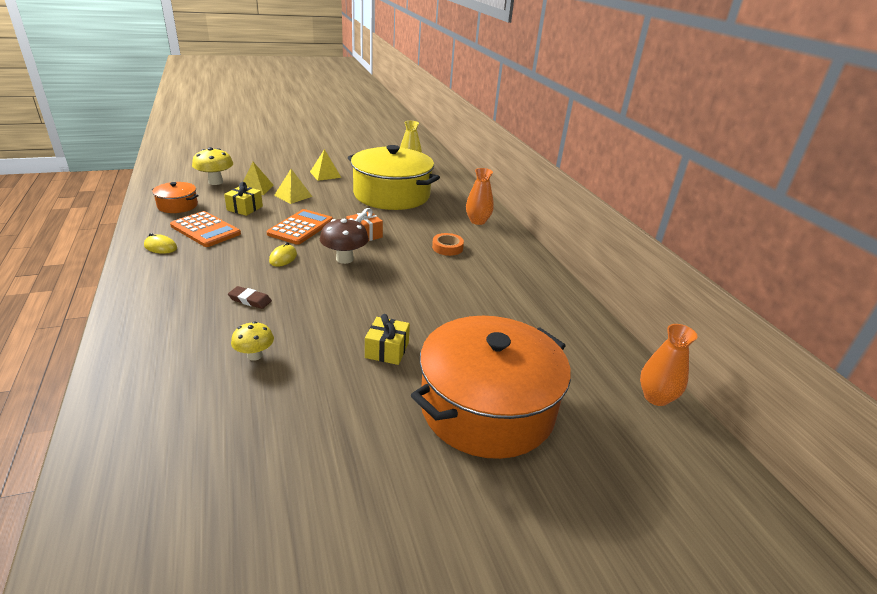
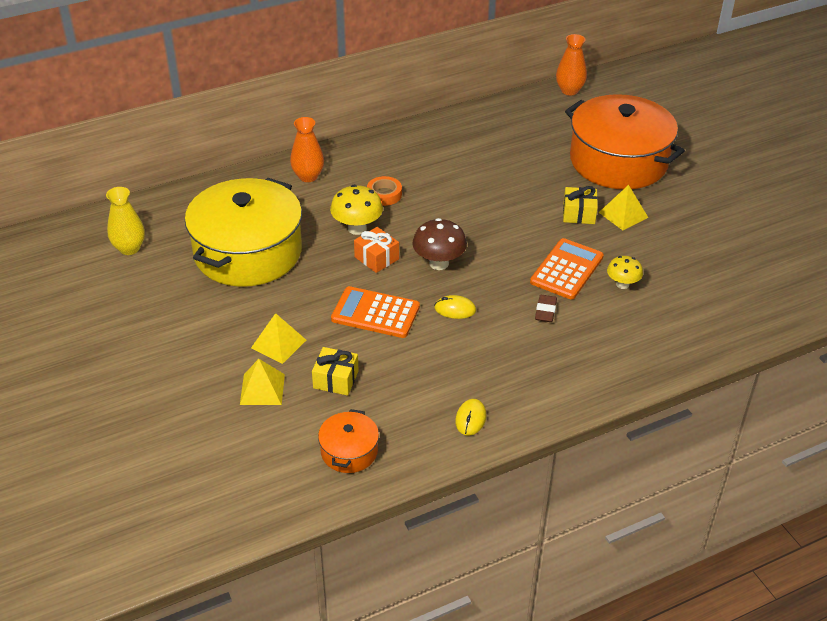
camera: 95 degrees left, 10 degrees up
(206, 230) = (412, 395): orange calculator -> orange calculator (566, 269)
(215, 182) = (249, 442): yellow mushroom -> yellow mushroom (357, 228)
(325, 174) = (186, 329): yellow pyramid -> yellow pyramid (623, 215)

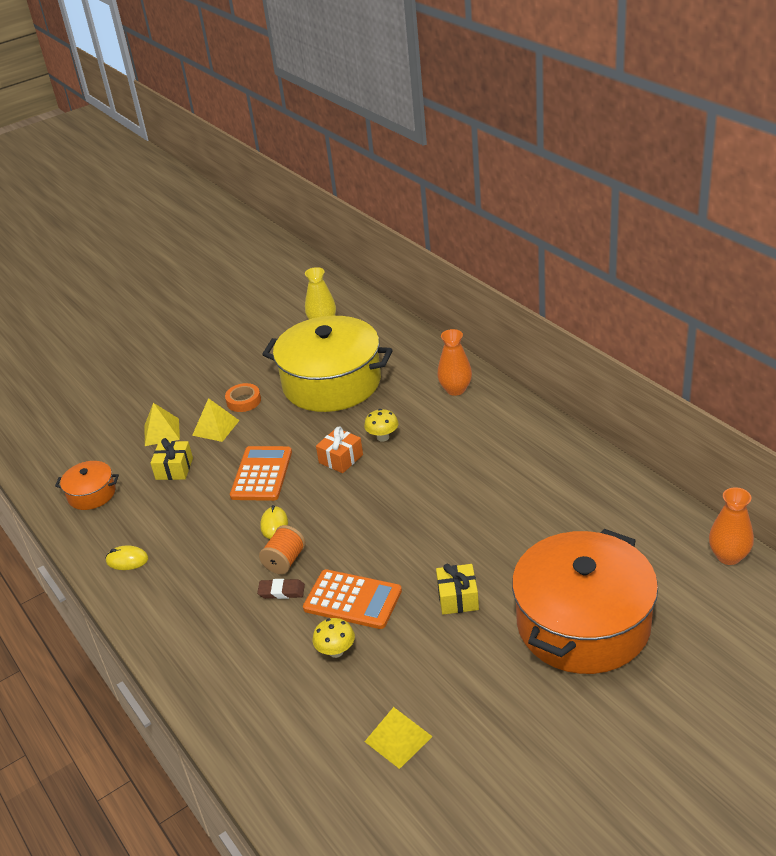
camera: 85 degrees right, 5 degrees down
(357, 228) = (383, 437): yellow mushroom -> yellow mushroom, size x0.65
(384, 194) = (443, 443): orange tape -> orange tape (243, 401)
(439, 263) = (342, 501): brown mushroom -> none
(507, 306) = (285, 561): none -> orange spool
(623, 215) = (469, 639): yellow pyramid -> yellow pyramid (398, 739)

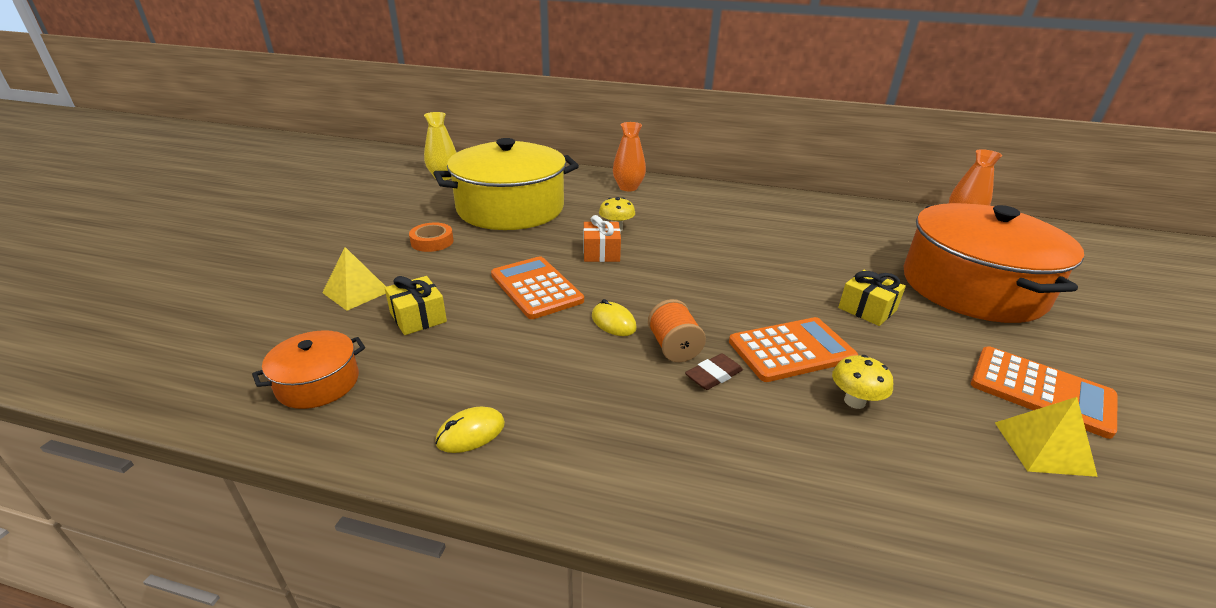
camera: 45 degrees left, 5 degrees down
(216, 427) = (426, 269): yellow pyramid -> none
(468, 714) = (1041, 391): none -> orange calculator

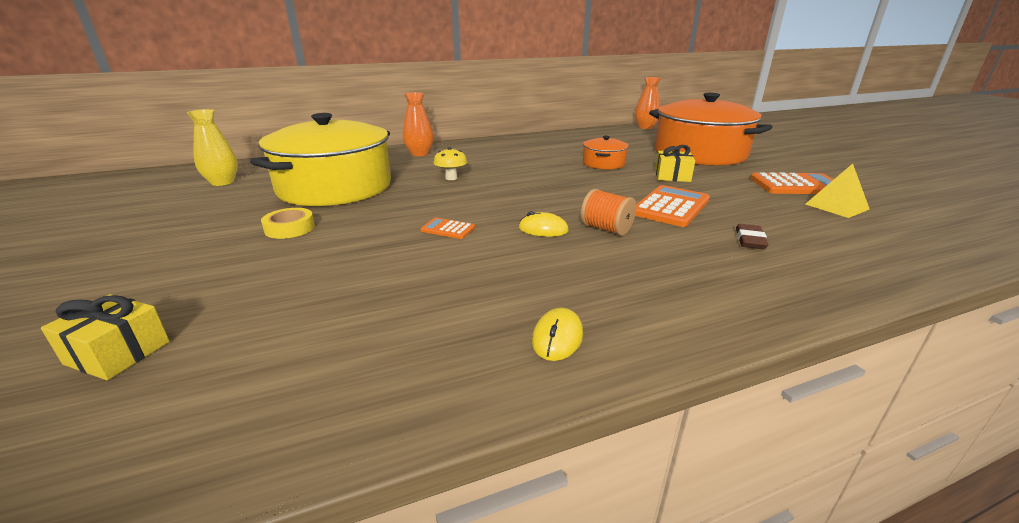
camera: 35 degrees left, 5 degrees down
(318, 383) = (340, 374): orange pot -> orange pot (603, 163)
(356, 292) = (262, 289): yellow pyramid -> none
(418, 317) = (369, 283): yellow gift -> yellow gift (118, 353)
(432, 242) = (290, 228): orange tape -> yellow tape
(536, 288) = (448, 229): orange calculator -> orange calculator, size x0.50
(601, 253) = (464, 194): orange gift -> none
(713, 375) = (654, 234): brown eraser -> brown eraser (750, 240)
(854, 401) = (740, 218): yellow mushroom -> none

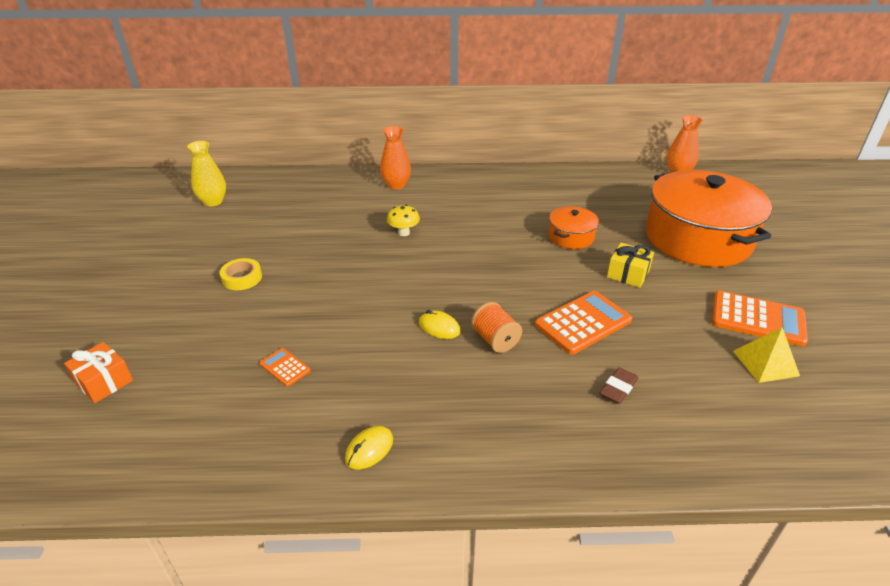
camera: 20 degrees right, 10 degrees up
(118, 353) = (104, 382): yellow gift -> orange gift
(335, 187) = (297, 227): yellow pot -> none
(448, 229) = (360, 308): orange calculator -> orange calculator (285, 367)

